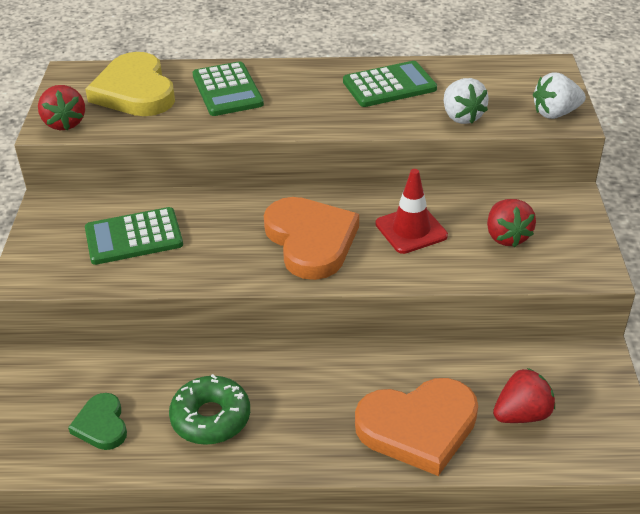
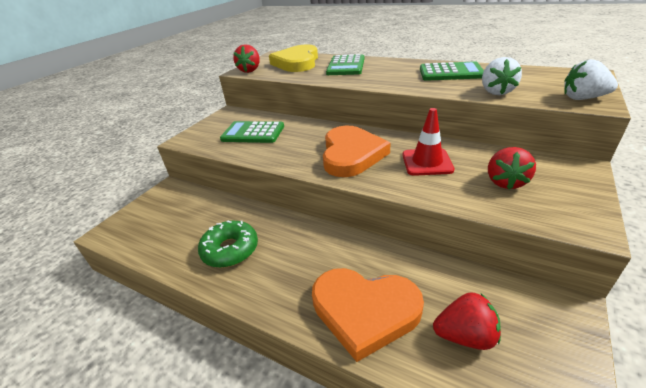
camera: 30 degrees right, 5 degrees down
(101, 425) = (171, 233): green heart -> none

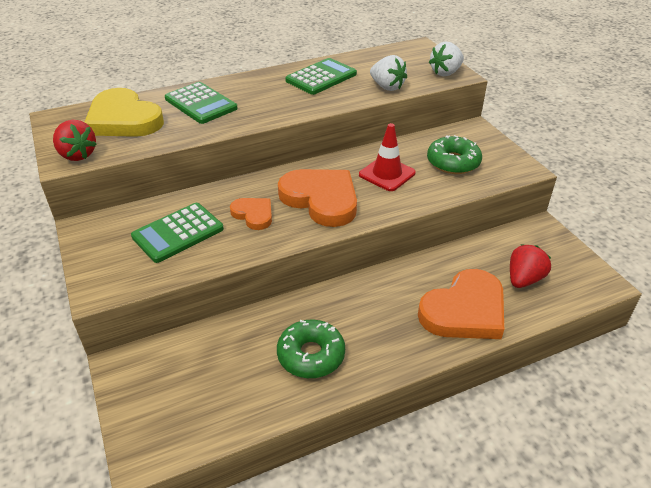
camera: 55 degrees left, 5 degrees up
(300, 143) = (253, 215): none -> orange heart
(505, 182) = (453, 162): red strawberry -> green donut

